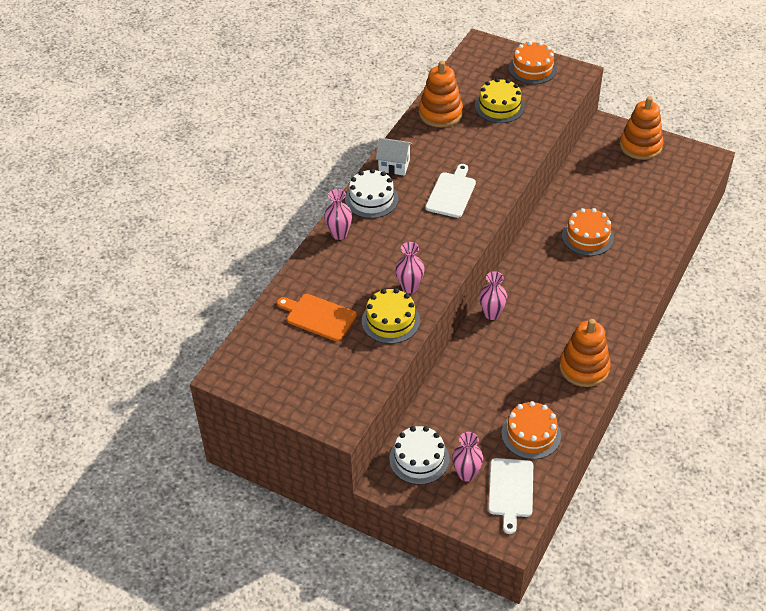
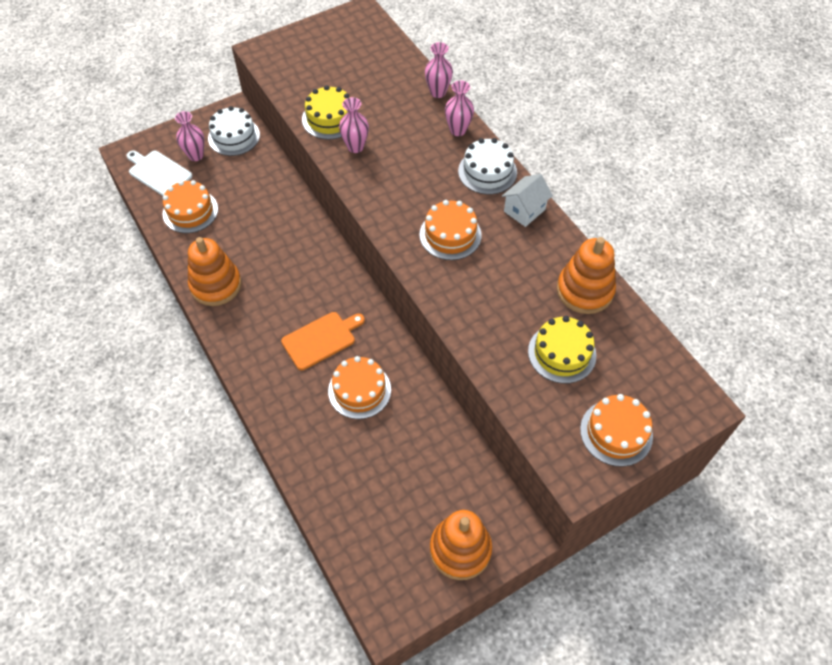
camera: 120 degrees right, 10 degrees up
(318, 316) = (373, 80): orange cutting board -> orange cutting board (321, 339)
(451, 193) = (450, 235): white cutting board -> orange cake
(492, 314) = (328, 254): pink vase -> pink vase (438, 92)

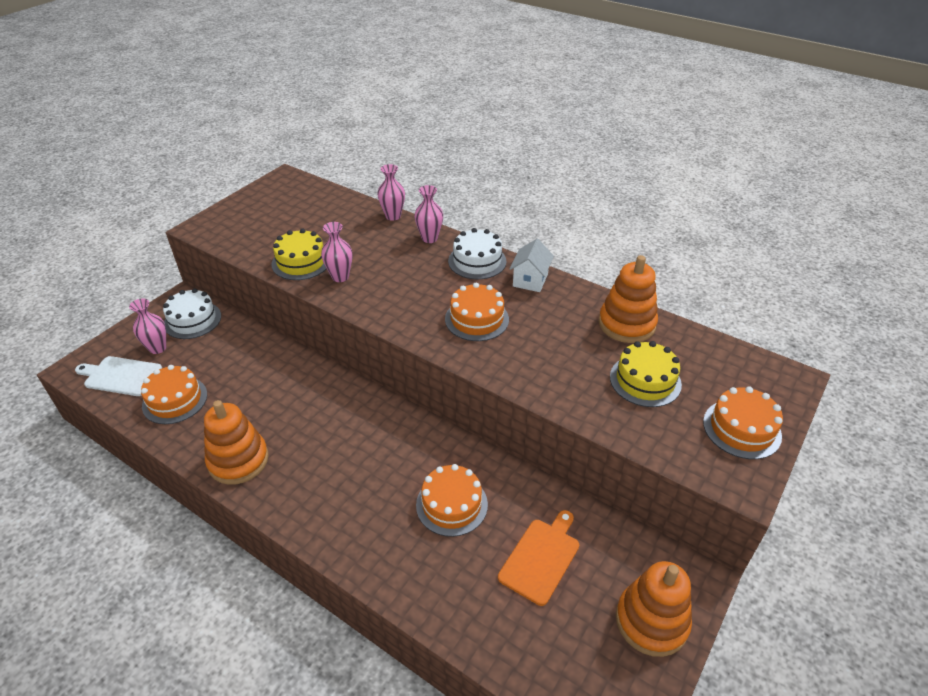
camera: 25 degrees left, 15 degrees down
(321, 339) = (383, 471): orange cutting board -> orange cutting board (541, 558)

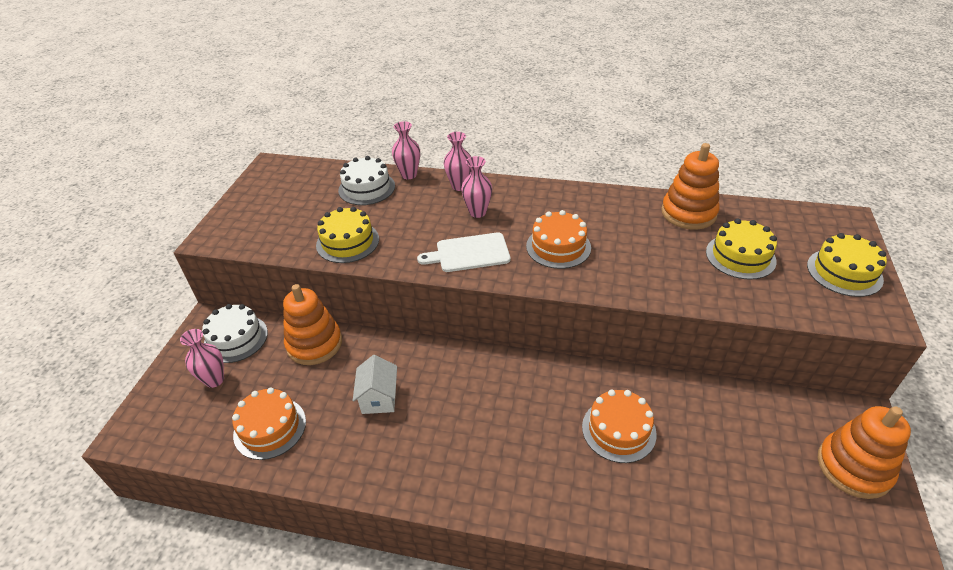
camera: 20 degrees left, 0 degrees up
(121, 376) = (189, 423): white cutting board -> white cutting board (469, 253)
(238, 460) = (381, 465): orange stacking toy -> orange stacking toy (314, 344)
(340, 277) = (398, 245): pink vase -> pink vase (477, 212)
(477, 261) = (519, 195): white cake -> white cake (366, 188)
(530, 280) = (579, 198): white house -> white house (379, 398)
(541, 558) = (728, 448): orange cutting board -> none
(741, 429) = (844, 272): orange cake -> yellow cake

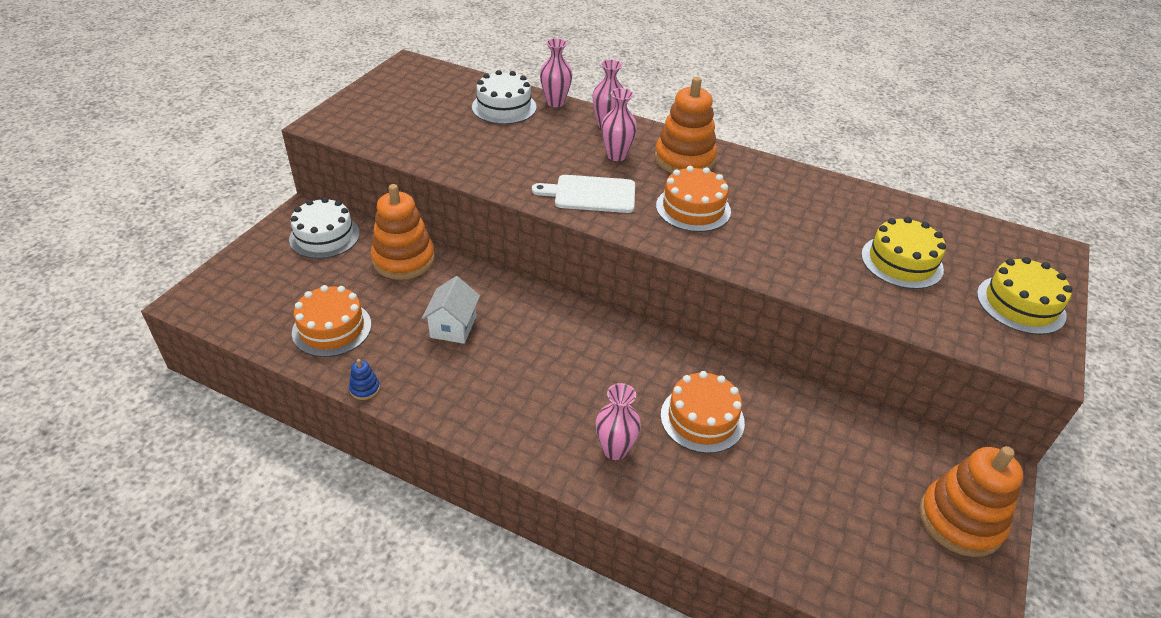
camera: 10 degrees right, 0 degrees up
(214, 380) = (290, 271): pink vase -> pink vase (615, 450)
(318, 480) = (365, 389): none -> blue stacking toy
(347, 242) = (464, 156): yellow cake -> none
(688, 213) = (860, 205): orange stacking toy -> orange stacking toy (684, 159)

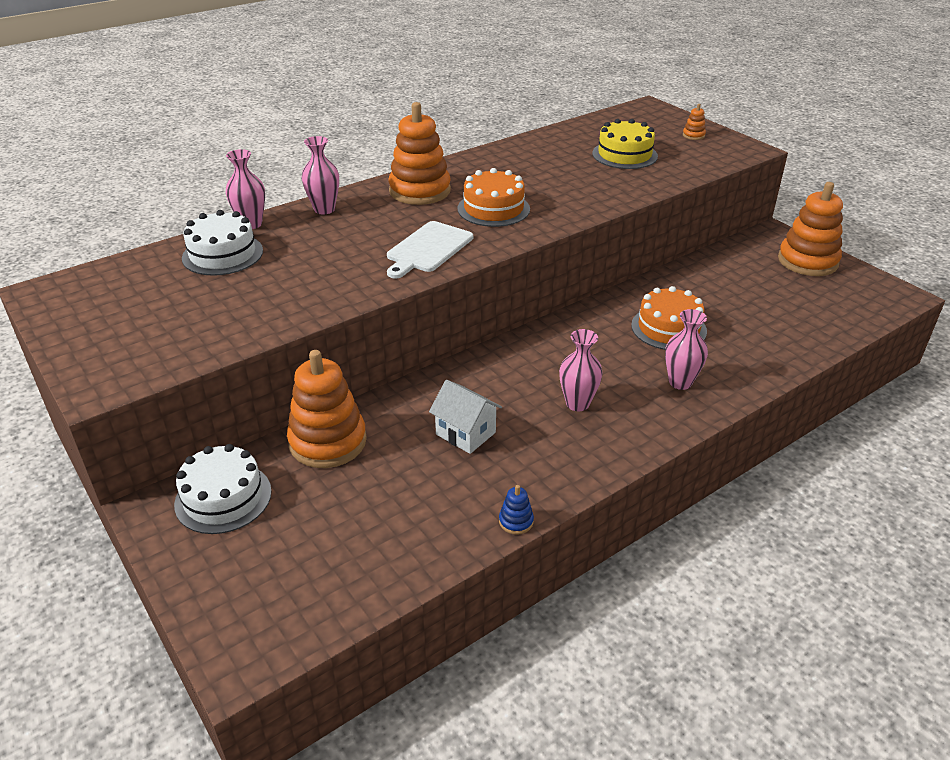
camera: 60 degrees left, 5 degrees down
(332, 328) = (401, 527): orange cake -> none
(616, 155) = (380, 219): pink vase -> pink vase (577, 403)
(1020, 304) = (693, 135): yellow cake -> orange stacking toy

